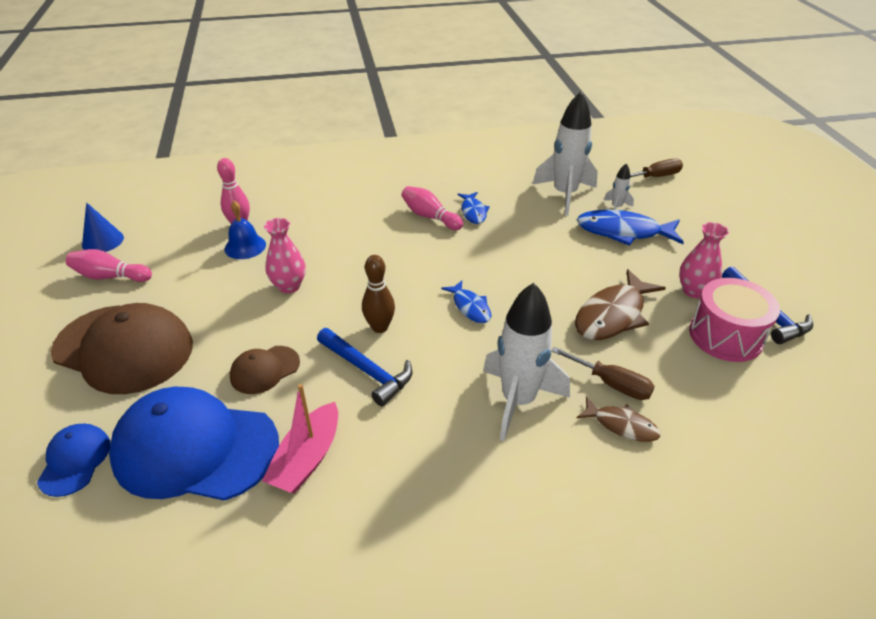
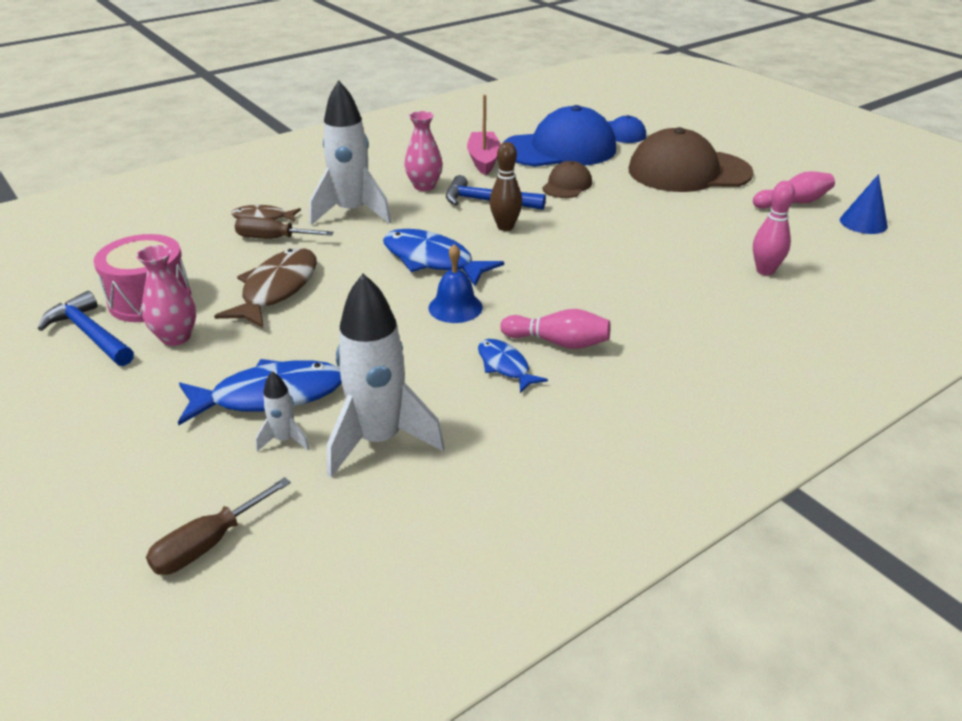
camera: 155 degrees right, 5 degrees down
(245, 246) = (722, 253): blue bell -> blue bell (455, 307)
(289, 286) = (626, 234): pink vase -> pink vase (424, 186)
(470, 307) = (432, 260): blue fish -> blue fish, size x1.76

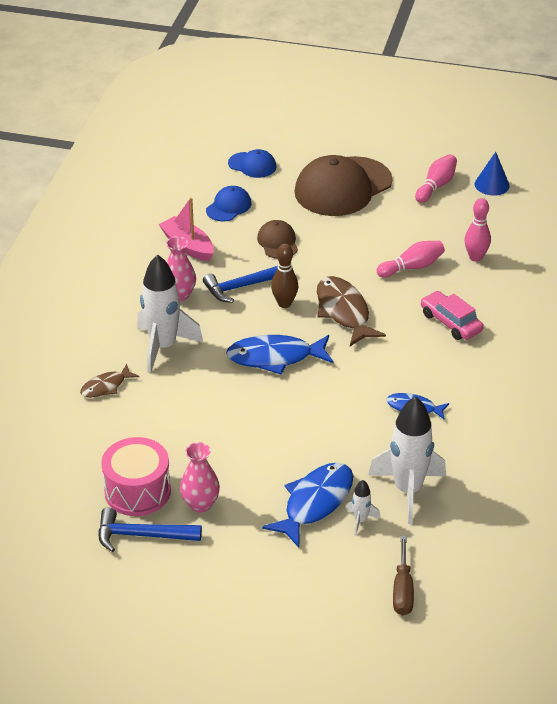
camera: 40 degrees left, 5 degrees up
(273, 238) = (142, 399): brown screwdriver -> none
(277, 289) = (208, 435): brown fish -> brown fish (344, 312)
(455, 307) = (336, 385): blue bell -> none
(558, 342) = (422, 375): pink bowling pin -> pink bowling pin (412, 267)
(559, 149) = (228, 206): blue cap -> blue cap, size x0.48
(658, 312) = (451, 322): none -> pink car

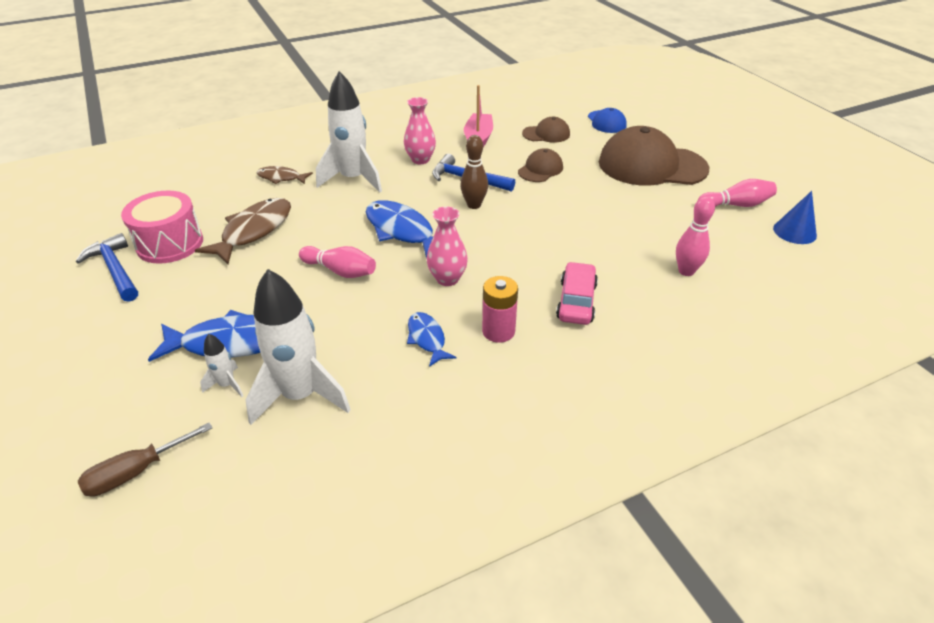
camera: 50 degrees right, 0 degrees up
(200, 504) = (177, 280): pink vase -> pink vase (447, 279)
(228, 206) = (546, 134): blue cap -> brown cap
(344, 312) = (505, 236): brown fish -> brown fish (254, 231)
(412, 267) = (614, 243): pink bowling pin -> pink bowling pin (340, 271)
(441, 373) = (498, 331): none -> pink battery

